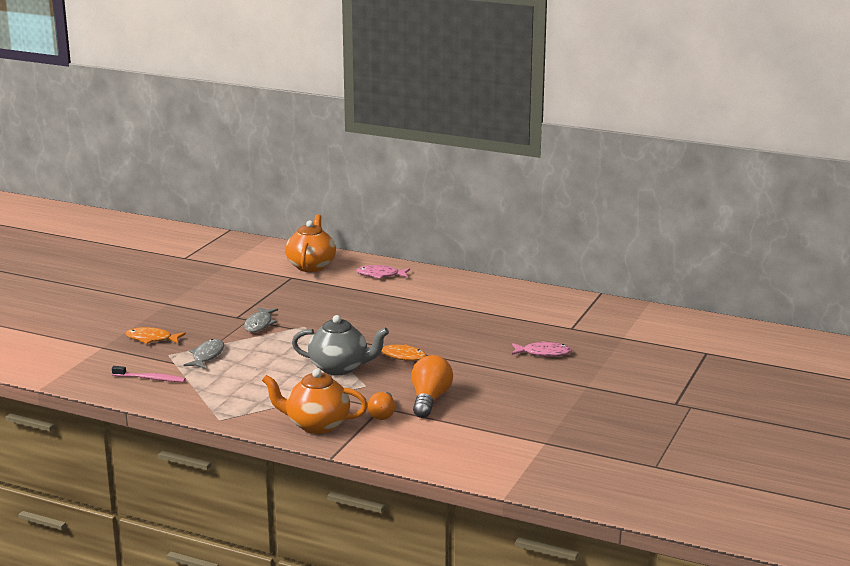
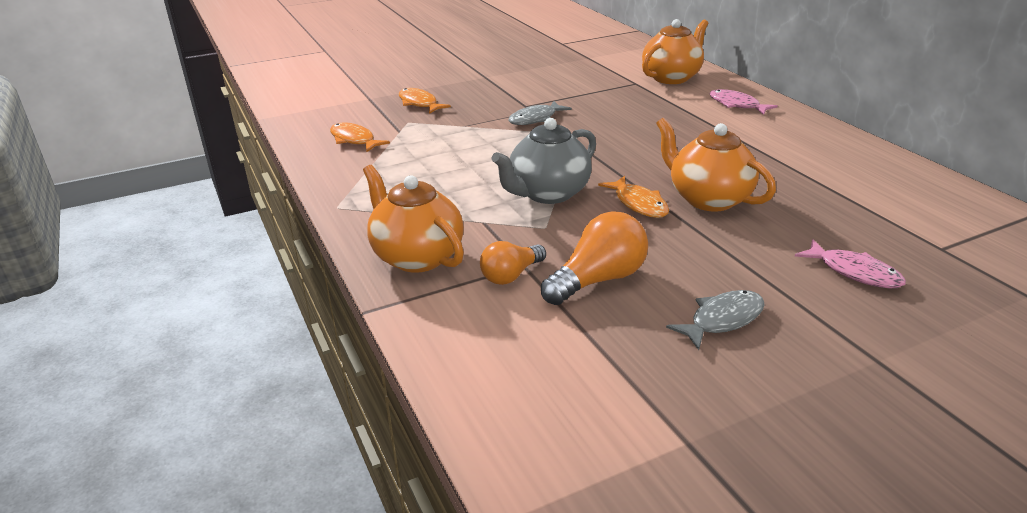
camera: 40 degrees right, 10 degrees up
(150, 378) = (354, 140): pink toothbrush -> orange fish
(207, 356) = (438, 135): grey fish -> grey fish (722, 320)
(340, 368) = (547, 193): grey teapot -> grey teapot turned 90 degrees clockwise
(434, 340) = (708, 199): none -> orange teapot

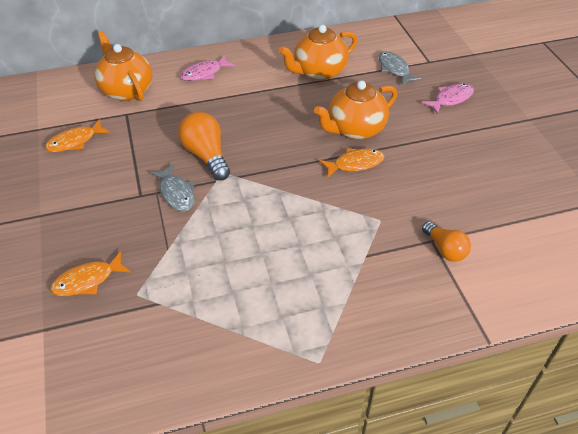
camera: 80 degrees left, 15 degrees up
(354, 140) = (164, 346): orange fish -> orange fish (75, 141)
(416, 256) = (414, 304): orange teapot -> orange teapot (319, 72)
(547, 193) = (327, 210): grey teapot -> none
(598, 280) = (453, 205): orange light bulb -> orange light bulb (206, 155)
(722, 320) = (497, 162): grey fish -> grey fish (394, 69)

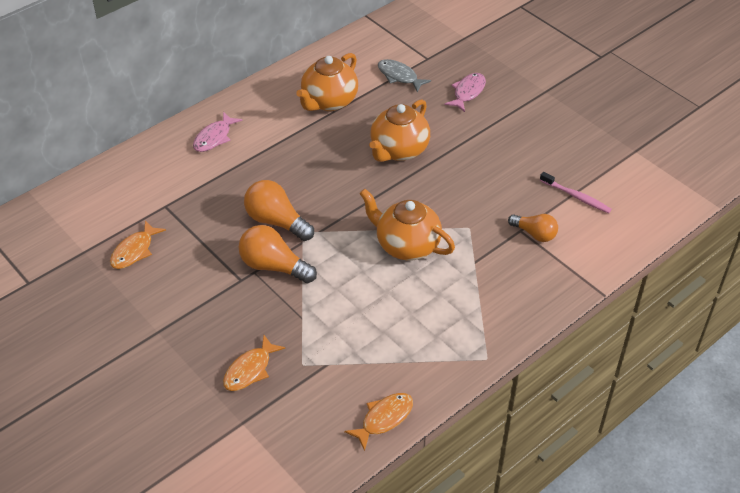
camera: 25 degrees left, 0 degrees up
(126, 90) = (146, 181): orange teapot -> orange teapot (406, 245)
(176, 193) = (274, 266): grey fish -> orange light bulb
(355, 164) = (418, 184): orange fish -> orange fish (384, 419)
(510, 227) = (576, 197): none -> pink toothbrush

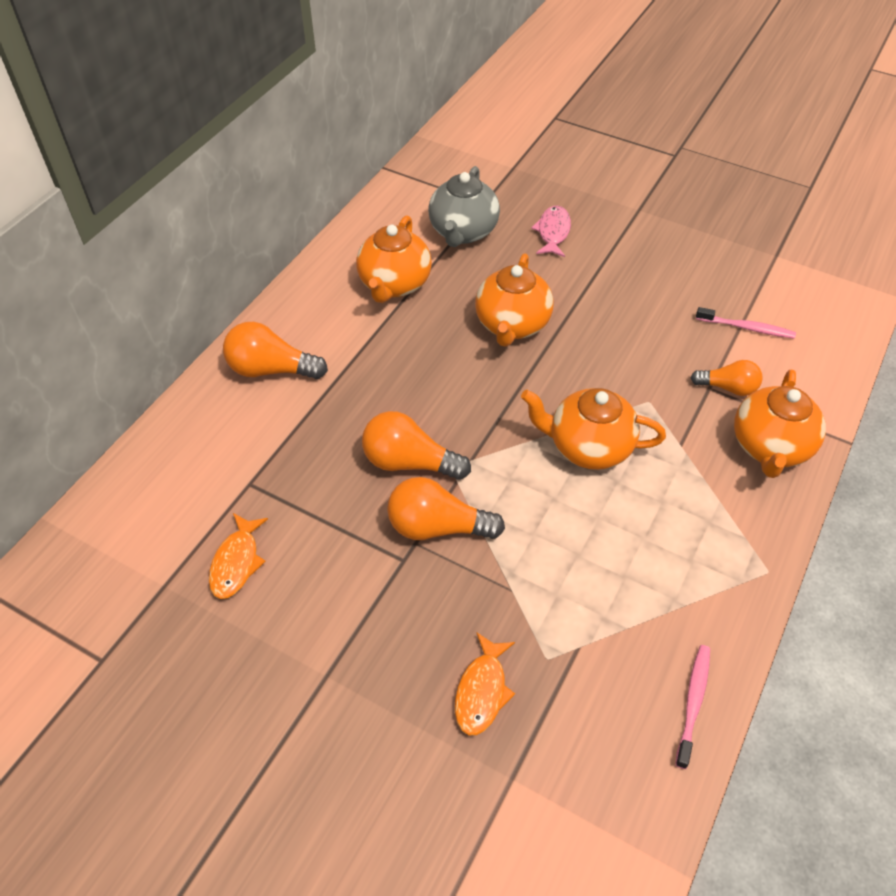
camera: 20 degrees left, 5 degrees up
(214, 137) = (271, 369): pink fish -> orange light bulb
(384, 419) = (693, 703): orange fish -> pink toothbrush
(399, 76) = (463, 232): grey fish -> grey teapot
(540, 281) = (770, 447): none -> orange teapot

